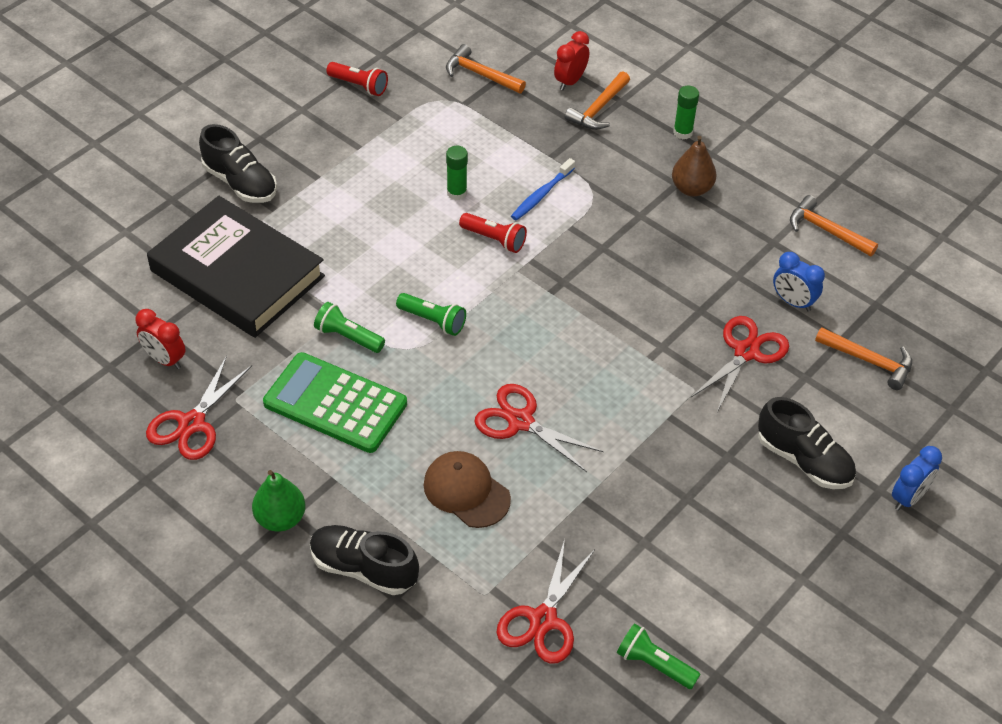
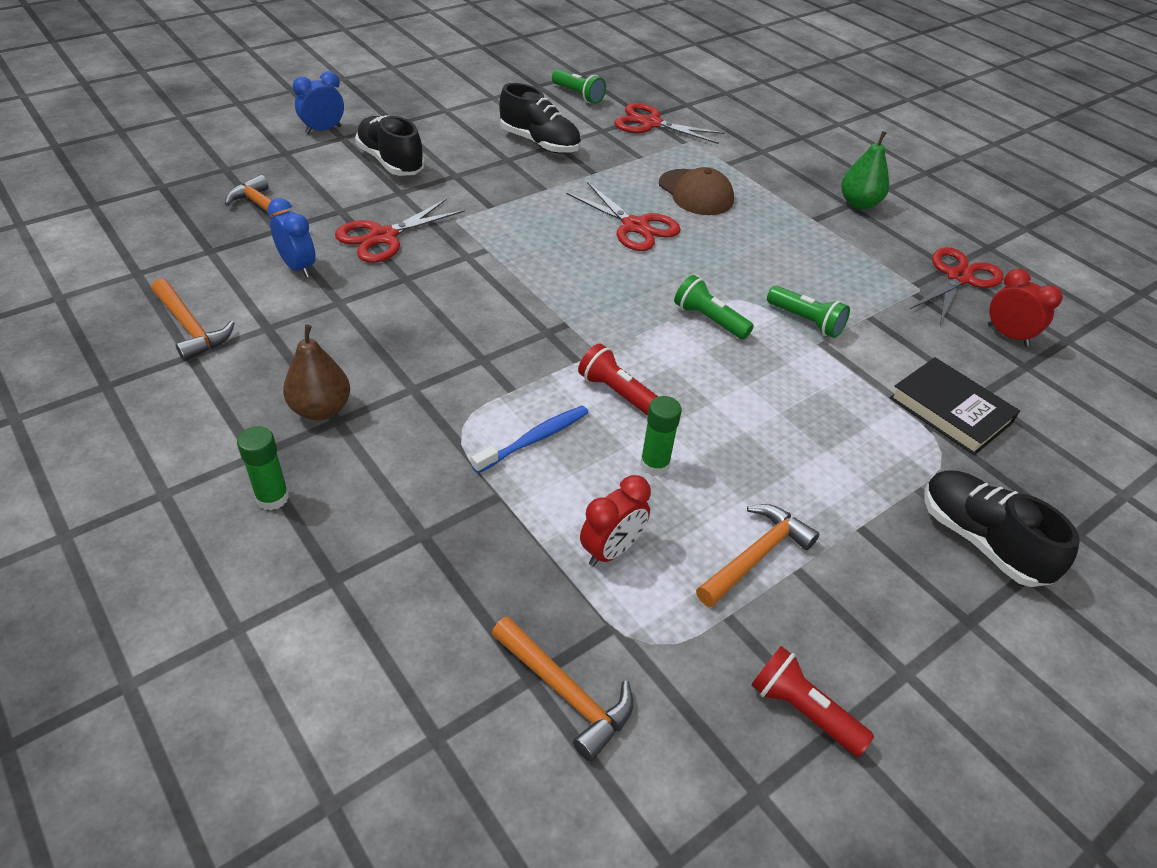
camera: 170 degrees left, 5 degrees down
(237, 274) = (950, 410): black book -> black book, size x0.54
(335, 403) = (816, 269): green calculator -> none
(363, 568) = (786, 167): black shoe -> black shoe (540, 143)
(543, 620) = (650, 124): red scissors -> red scissors turned 105 degrees counterclockwise
(570, 81) = (403, 640): red clock -> red clock (611, 550)
(598, 109) = (382, 569): orange hammer -> orange hammer (756, 556)

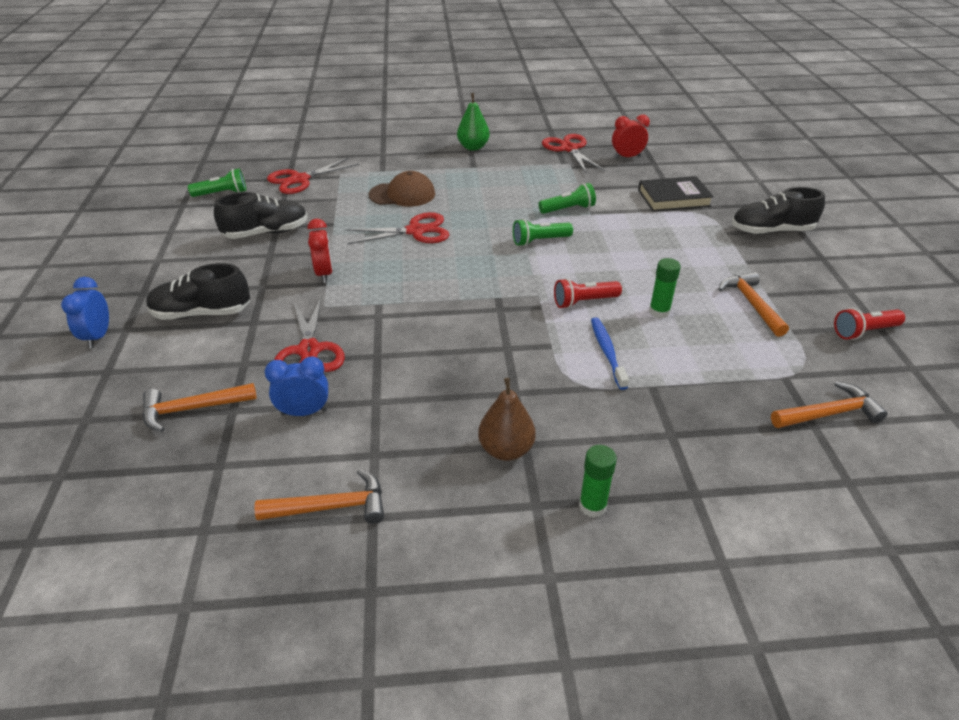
camera: 55 degrees left, 5 degrees down
(611, 550) = (724, 355): red clock -> red clock (324, 274)

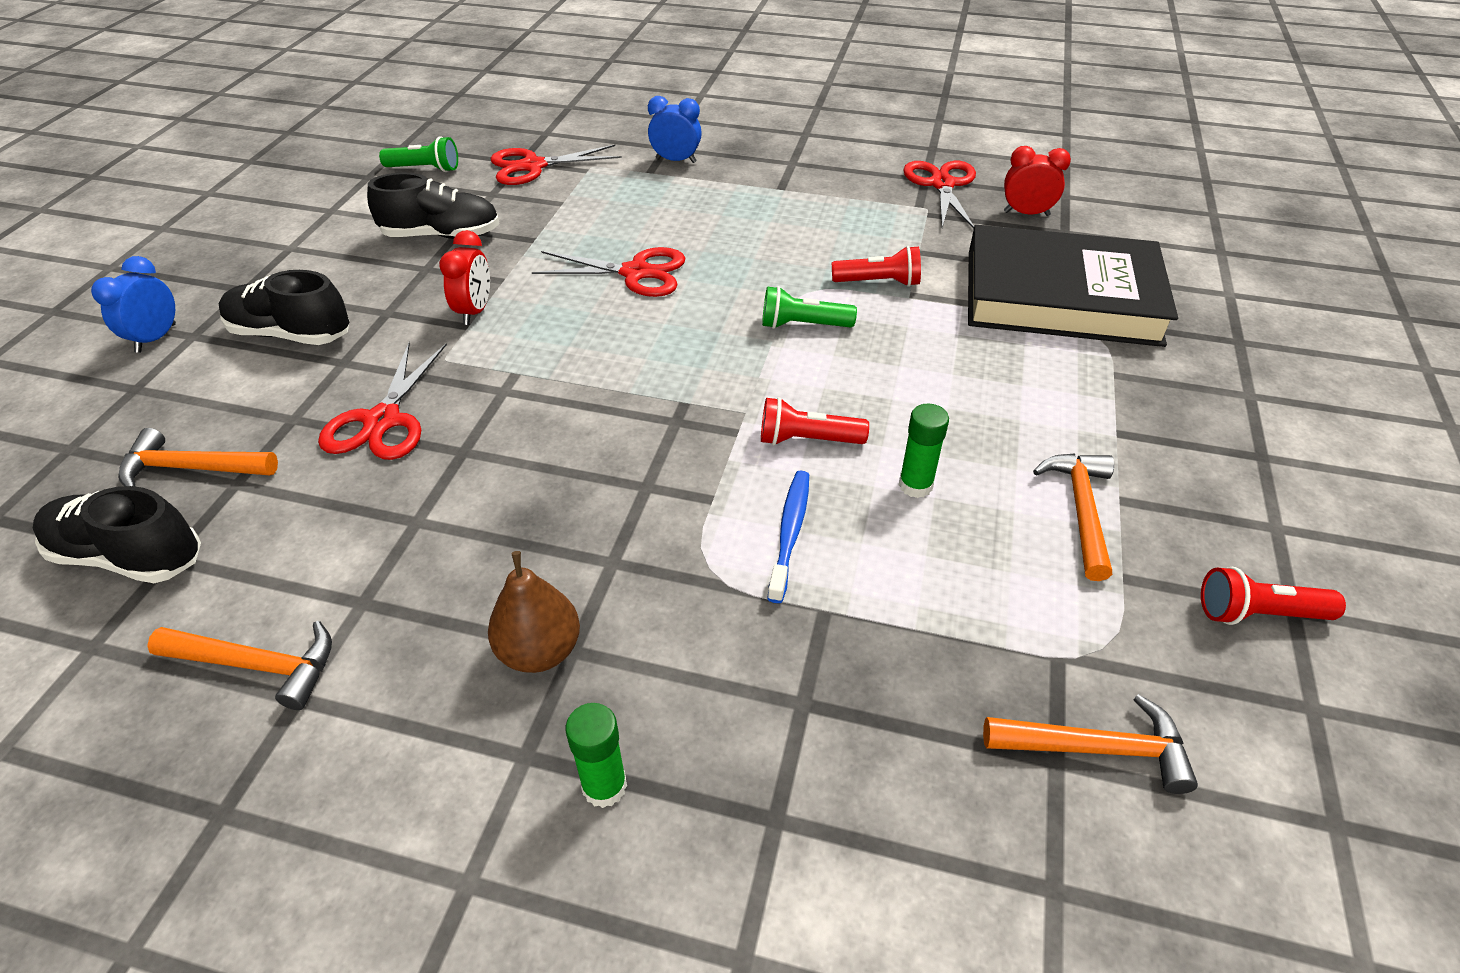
camera: 20 degrees right, 5 degrees up
(304, 412) = (317, 511): blue clock -> blue clock (676, 160)
(402, 194) = (653, 213): brown cap -> none
(473, 147) = (799, 158): green pear -> none
(568, 209) = (878, 282): green flashlight -> red flashlight
(673, 198) = (1061, 296): black book -> black book, size x1.84
(771, 231) = (1197, 388): black shoe -> black shoe (129, 556)

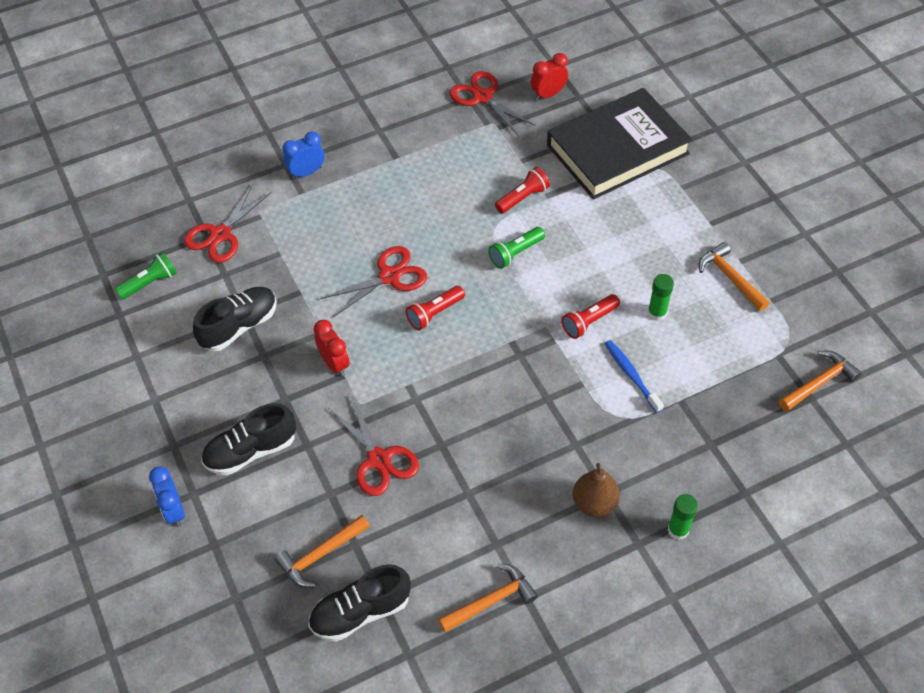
camera: 40 degrees left, 10 degrees up
(1258, 613) = (827, 282): red flashlight -> red flashlight (434, 313)

